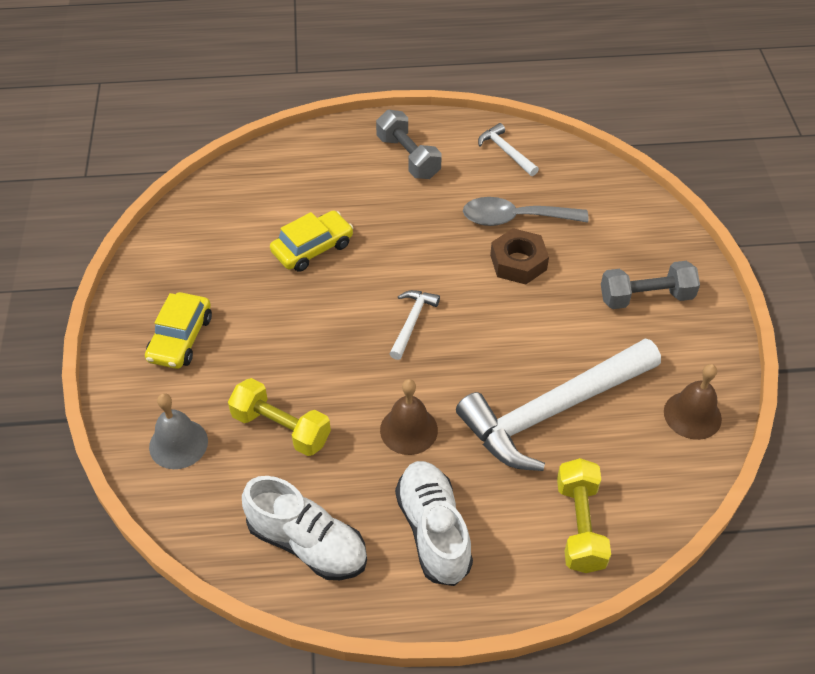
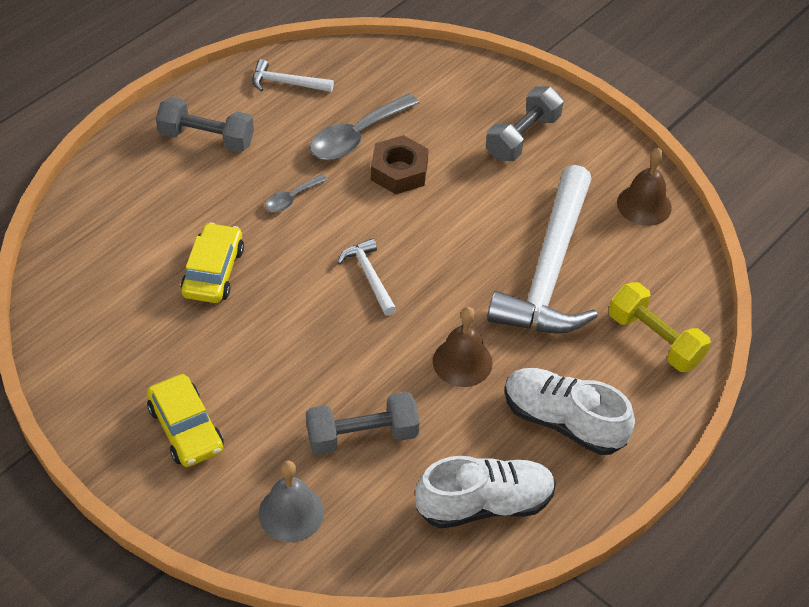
camera: 45 degrees left, 0 degrees up
(281, 428) = (362, 435): yellow dumbbell -> grey dumbbell
(419, 233) = (291, 198): none -> grey spoon

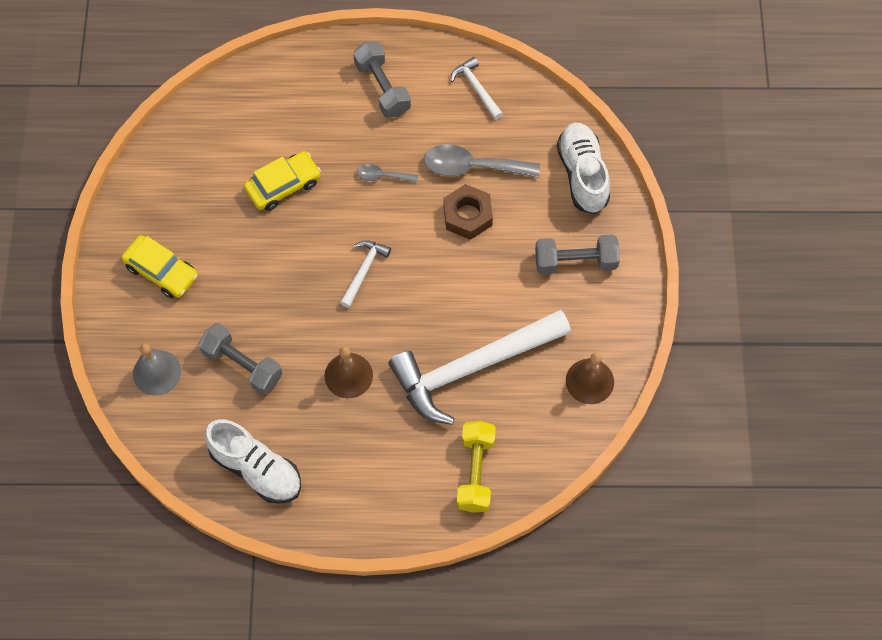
camera: 50 degrees right, 15 degrees up
(186, 428) = (161, 271): yellow car -> yellow car turned 75 degrees counterclockwise
(563, 421) = (357, 466): white shoe -> white shoe (582, 175)

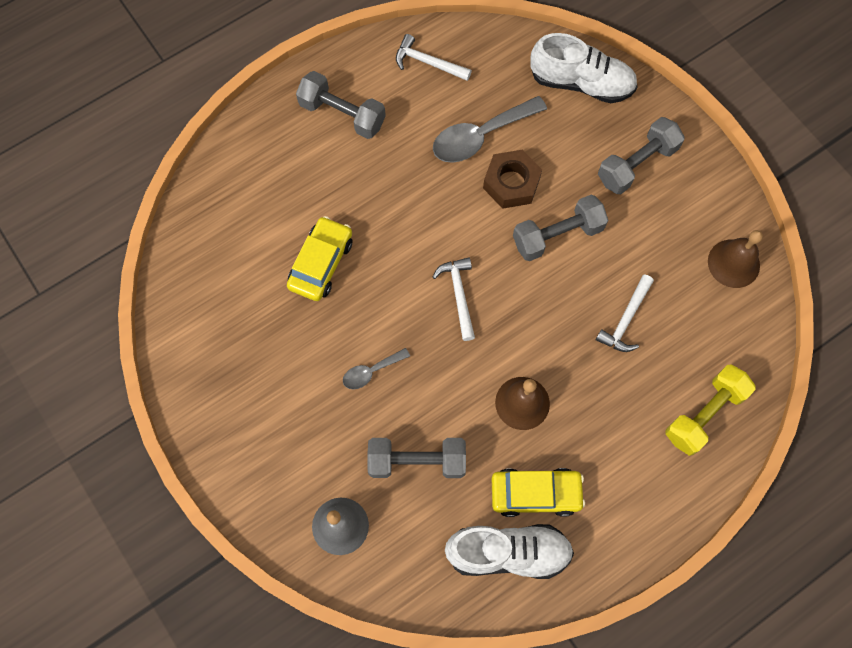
camera: 35 degrees left, 5 degrees up
(161, 271) = (267, 423): yellow car -> yellow car (535, 493)
(382, 176) = (406, 196): grey spoon -> grey spoon (371, 372)
(471, 275) = (557, 235): none -> grey dumbbell
(472, 368) = (626, 320): white hammer -> white hammer, size x0.43
(475, 472) = (704, 414): yellow dumbbell -> yellow dumbbell turned 75 degrees clockwise
(582, 175) = (581, 83): white shoe -> white shoe turned 150 degrees clockwise

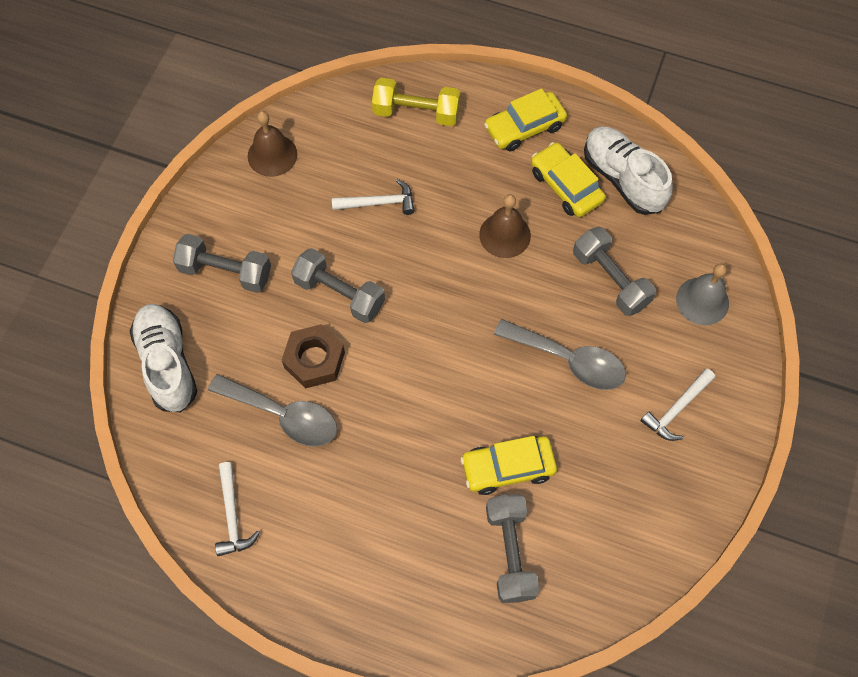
camera: 125 degrees left, 5 degrees down
(342, 114) = (345, 558): grey dumbbell -> grey dumbbell (510, 552)
(371, 372) = (569, 360): grey spoon -> grey spoon, size x1.89
(458, 295) = (451, 336): white hammer -> white hammer (677, 409)
(624, 502) = (524, 127): none -> yellow car

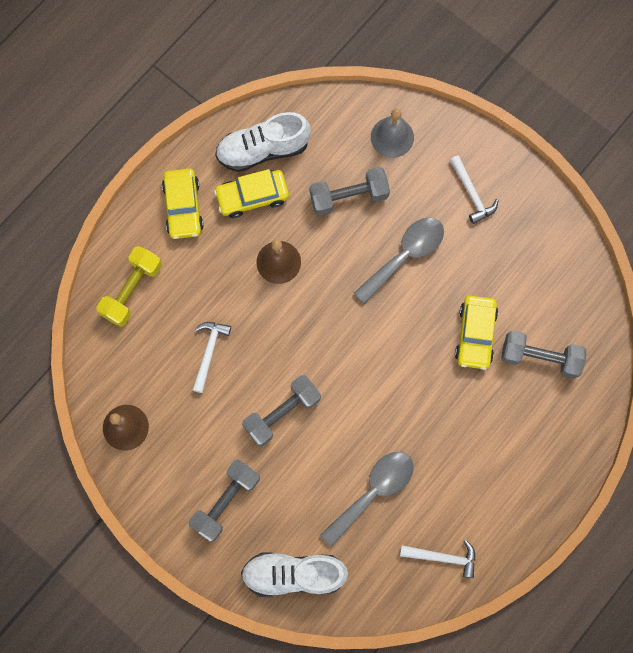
camera: 70 degrees left, 10 degrees up
(314, 360) = (334, 452): brown nut -> none

